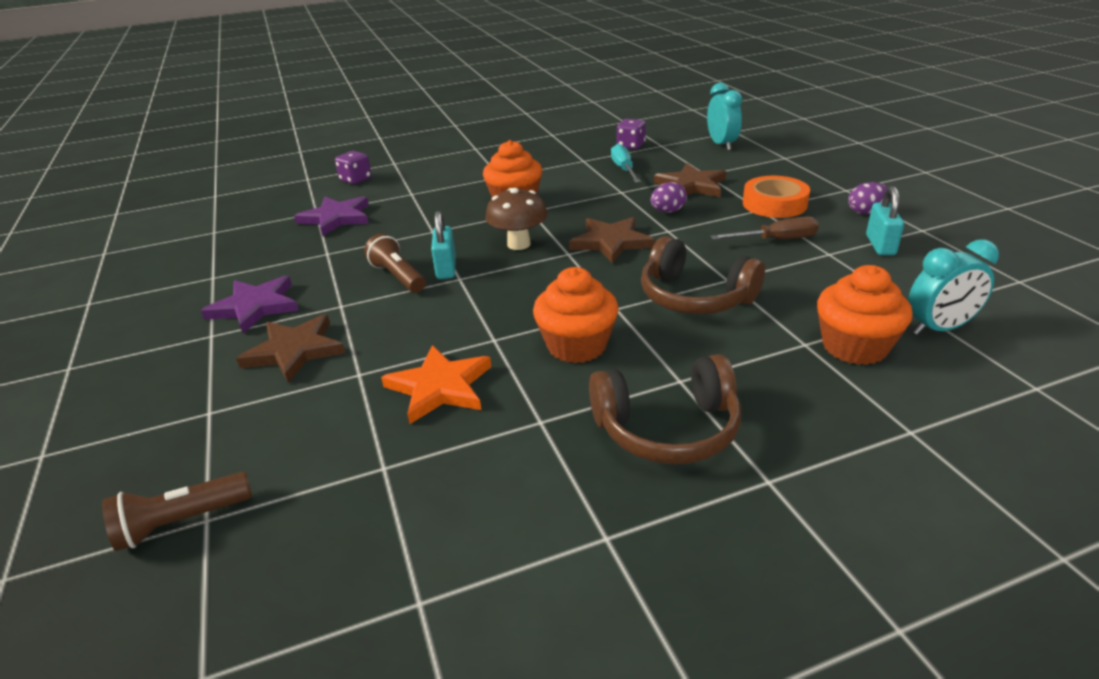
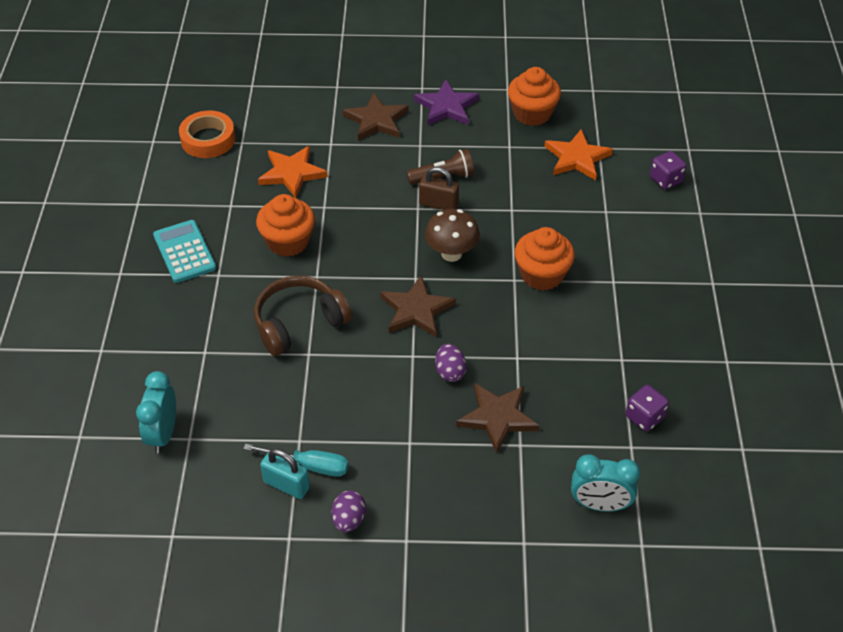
camera: 110 degrees right, 15 degrees up
(181, 522) = (256, 78): brown flashlight -> none
(336, 218) = (577, 158): purple star -> orange star
(446, 268) = (438, 204): turquoise padlock -> brown padlock
(624, 169) = (575, 382): turquoise screwdriver -> turquoise screwdriver (309, 465)
(667, 428) = (184, 252): brown headphones -> turquoise calculator
(774, 204) = (413, 460): orange tape -> orange tape (208, 139)
(776, 240) = (345, 419): brown screwdriver -> none
(854, 346) = (182, 375): orange cupcake -> orange cupcake (532, 113)

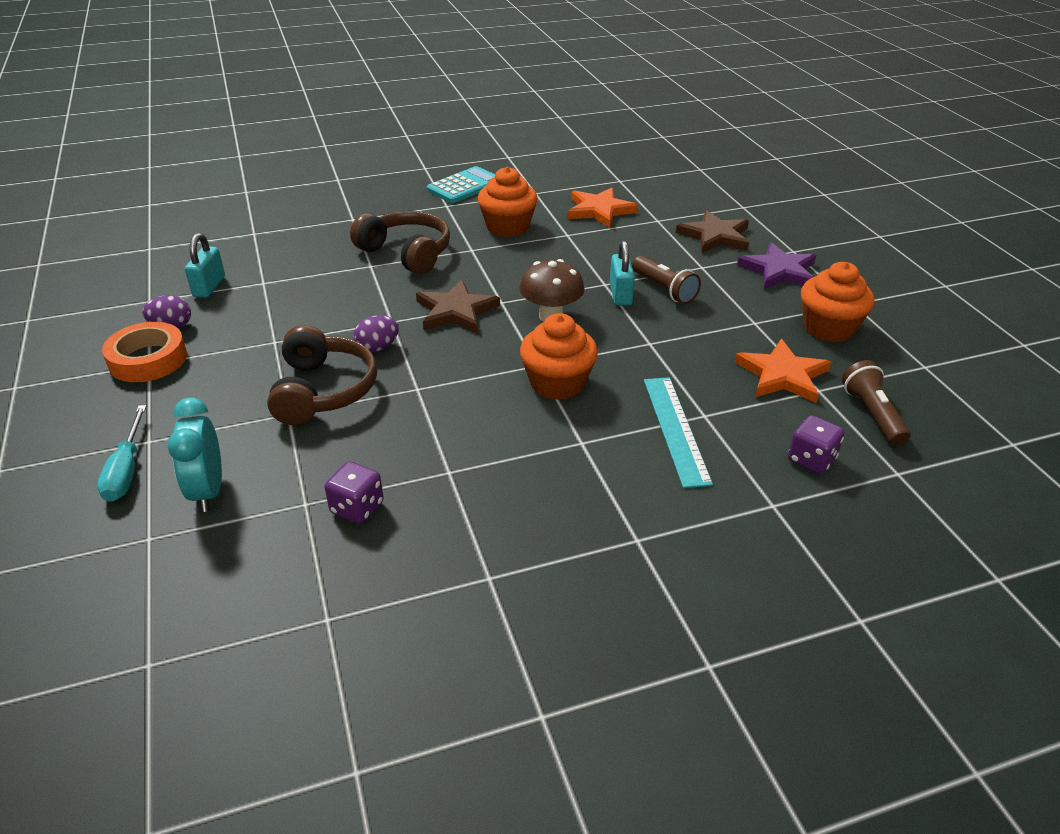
camera: 70 degrees right, 10 degrees down
(163, 434) = (255, 221): turquoise clock -> none
(208, 139) = (609, 166): orange tape -> orange tape (148, 359)
(309, 465) = (234, 293): turquoise screwdriver -> turquoise screwdriver (126, 470)
(438, 204) = (620, 295): brown padlock -> turquoise padlock
(497, 417) = (323, 390): brown star -> brown headphones
(616, 230) = (676, 429): none -> turquoise ruler
(632, 135) = (872, 414): none -> brown flashlight

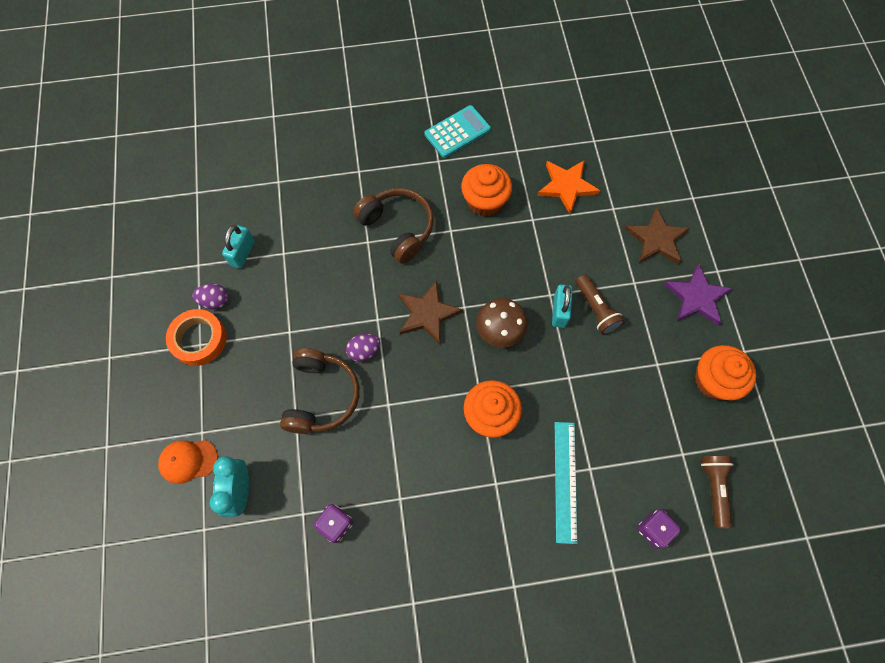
camera: 10 degrees right, 30 degrees up
(126, 470) = (188, 460): turquoise screwdriver -> orange cap
(782, 375) = (660, 432): orange star -> none

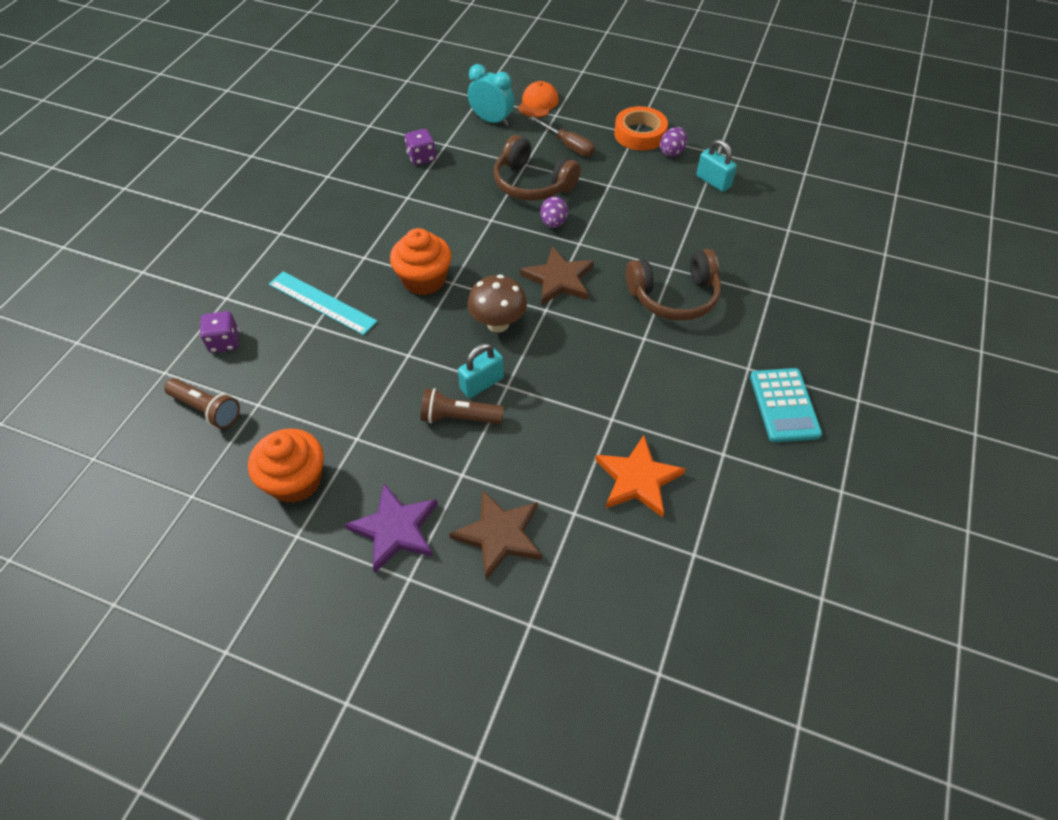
camera: 120 degrees right, 15 degrees down
(248, 394) = (568, 145): none -> brown screwdriver
(485, 201) = (665, 385): orange cupcake -> none
(559, 311) = (482, 384): turquoise padlock -> turquoise padlock turned 75 degrees counterclockwise

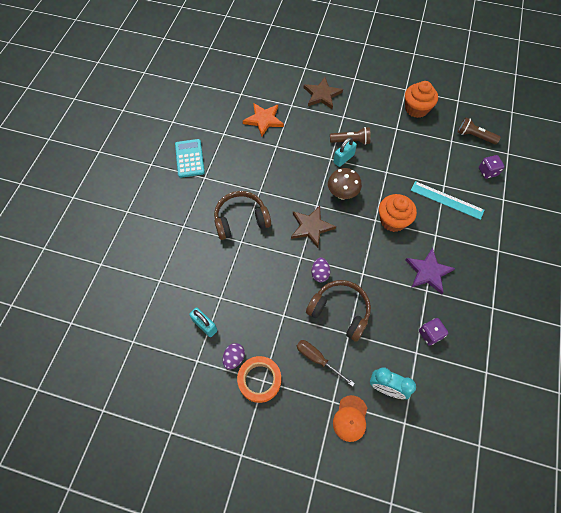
camera: 175 degrees right, 10 degrees up
(395, 529) = (366, 94): purple star -> purple star (428, 272)

